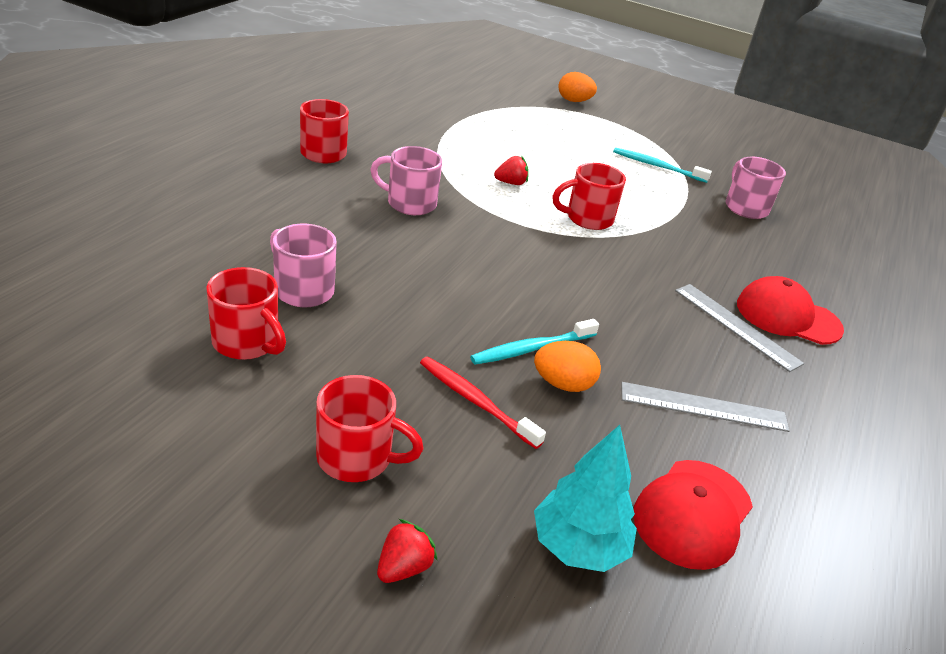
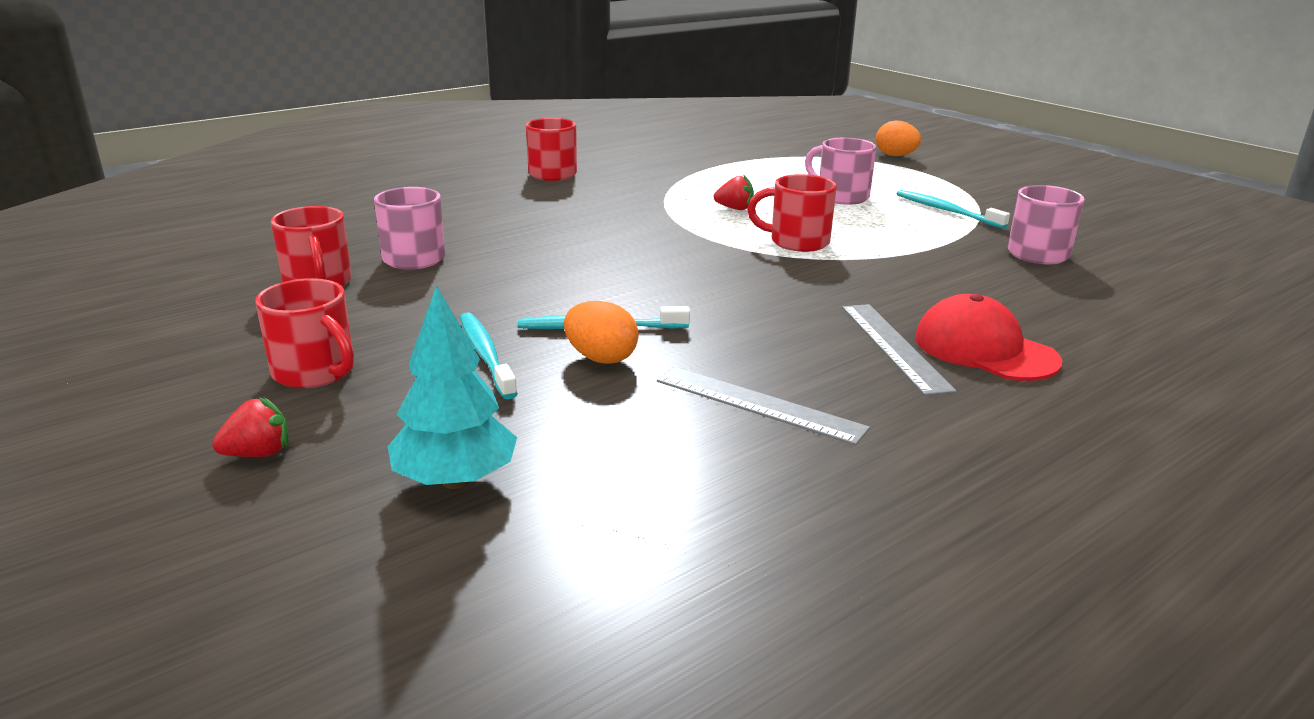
camera: 30 degrees right, 10 degrees down
(410, 203) = (599, 213): pink mug -> pink mug (841, 196)
(476, 402) = (486, 355): red toothbrush -> turquoise toothbrush
(692, 513) = (629, 485): red cap -> none

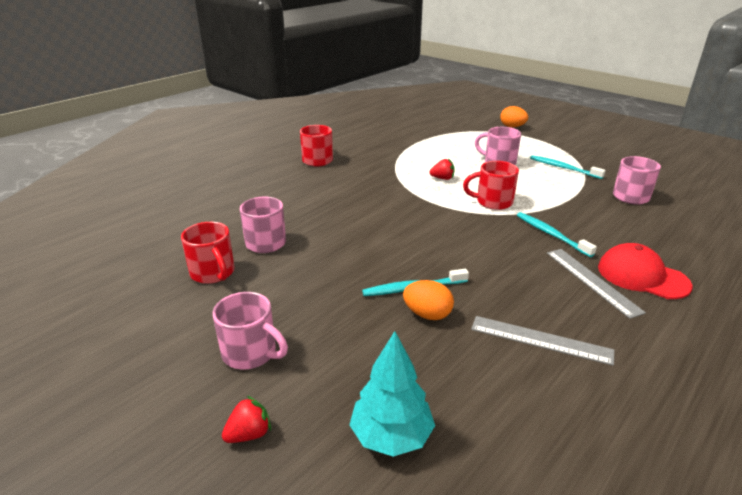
camera: 10 degrees left, 5 degrees up
(315, 372) = (251, 353): red mug -> pink mug
(486, 355) = (354, 322): turquoise toothbrush -> turquoise toothbrush (551, 234)

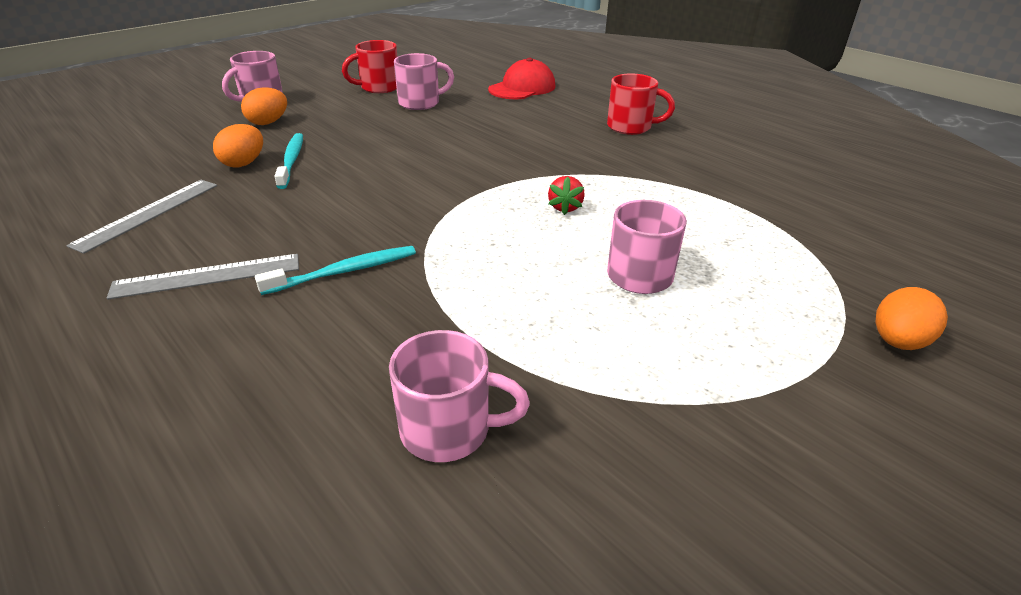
camera: 95 degrees right, 5 degrees up
(249, 434) = (183, 102): red strawberry -> none
(323, 327) = (268, 122): none -> orange egg
(391, 436) = (127, 139): turquoise tree -> none
(493, 202) = (470, 239): red mug -> none
(563, 168) = (618, 362): turquoise toothbrush -> none
(642, 276) = (177, 328): red cap -> red cap (522, 88)

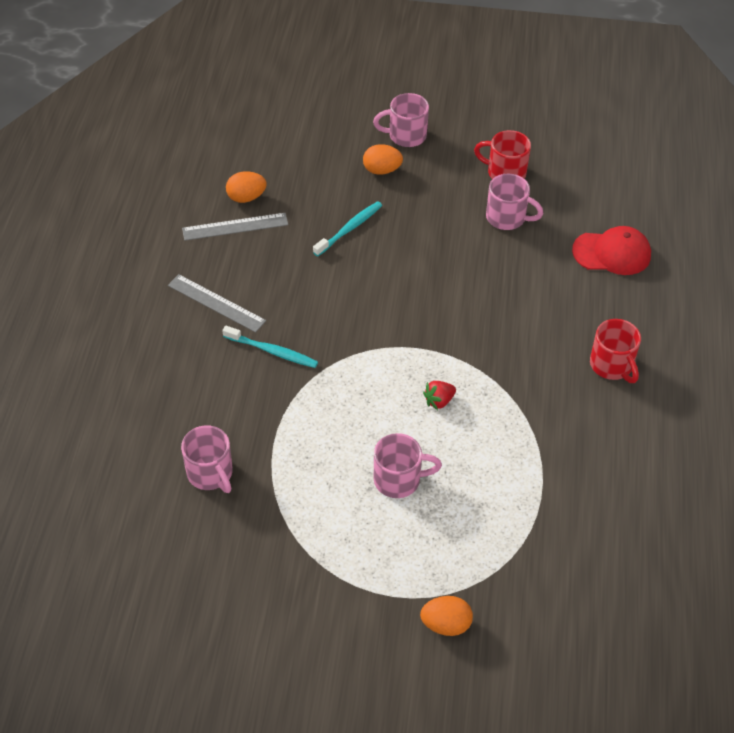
camera: 50 degrees right, 15 degrees up
(244, 163) = (322, 211): orange egg -> orange egg (246, 197)

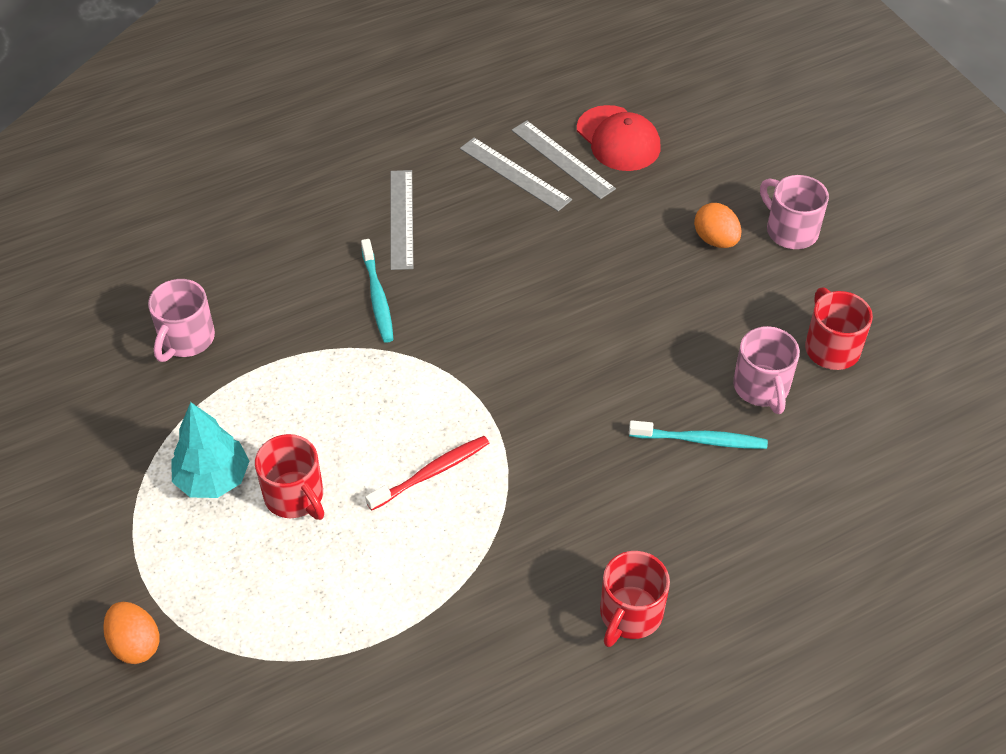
camera: 55 degrees right, 0 degrees up
(246, 197) = (562, 159): orange egg -> grey ruler
(347, 517) = (213, 479): none -> turquoise tree
(349, 229) = (602, 262): turquoise toothbrush -> turquoise toothbrush (700, 440)
(399, 479) = (295, 496): pink mug -> red mug
(439, 401) = (431, 473): red strawberry -> red toothbrush
(612, 253) = (811, 521): red cap -> red cap (618, 139)

